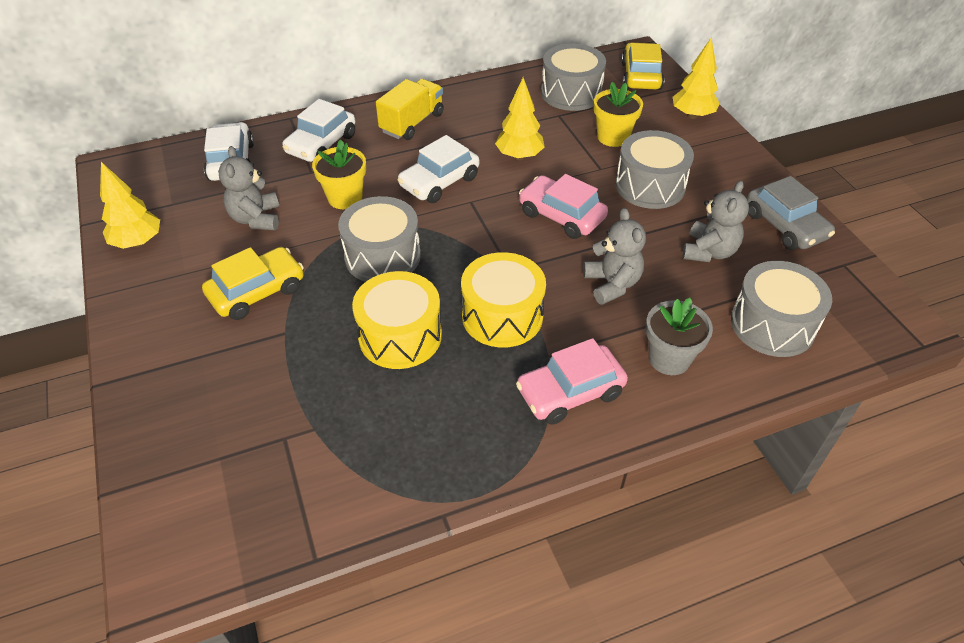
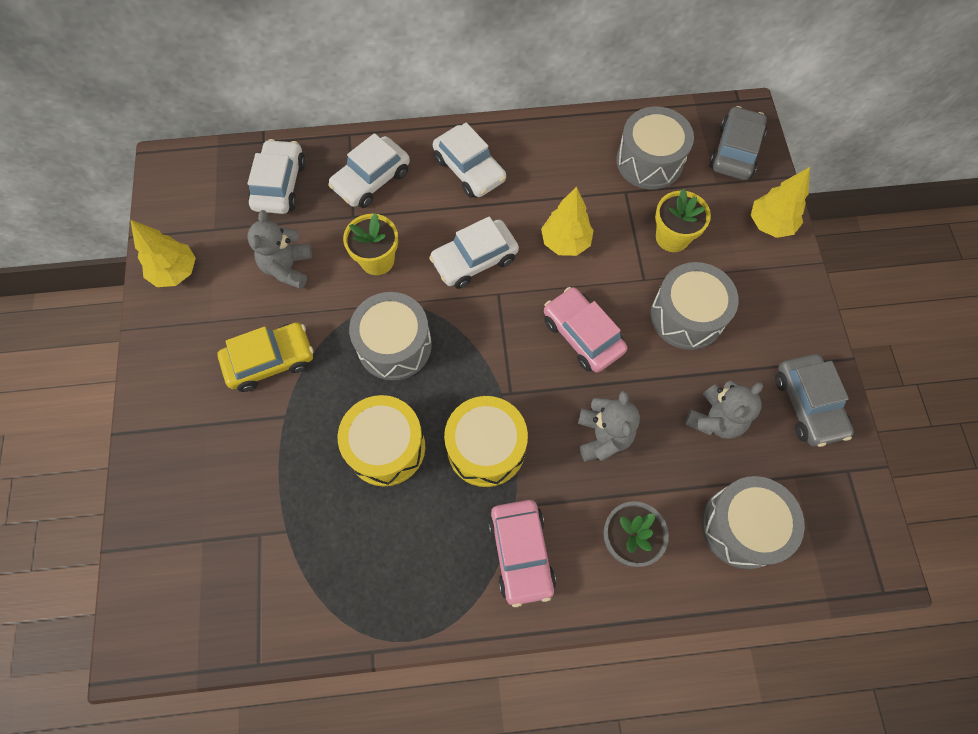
camera: 15 degrees right, 20 degrees up
(412, 123) = (469, 169): yellow truck -> white car
(570, 392) = (521, 553): pink car -> pink car turned 90 degrees counterclockwise
(641, 76) = (735, 151): yellow car -> grey car

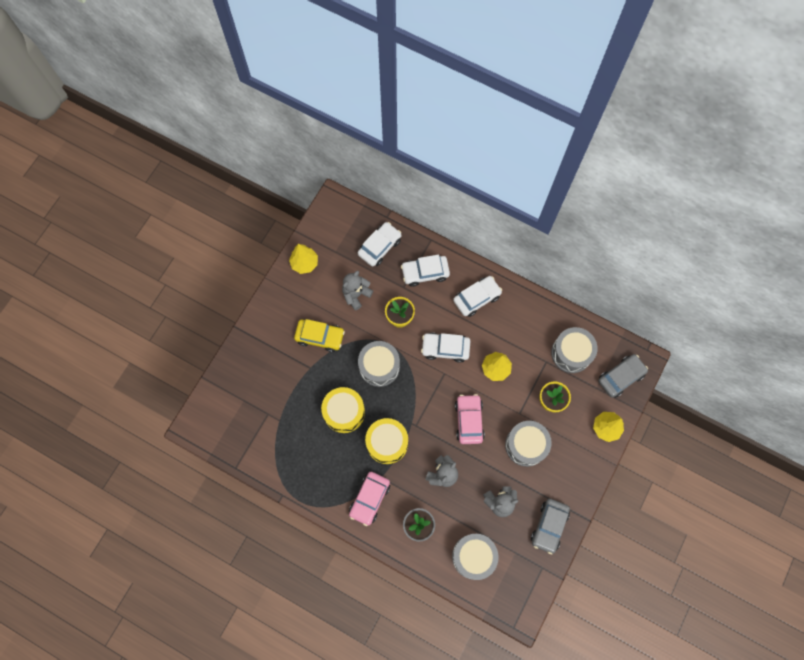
camera: 35 degrees right, 5 degrees up
(469, 169) = (476, 298): white car -> white car turned 120 degrees counterclockwise

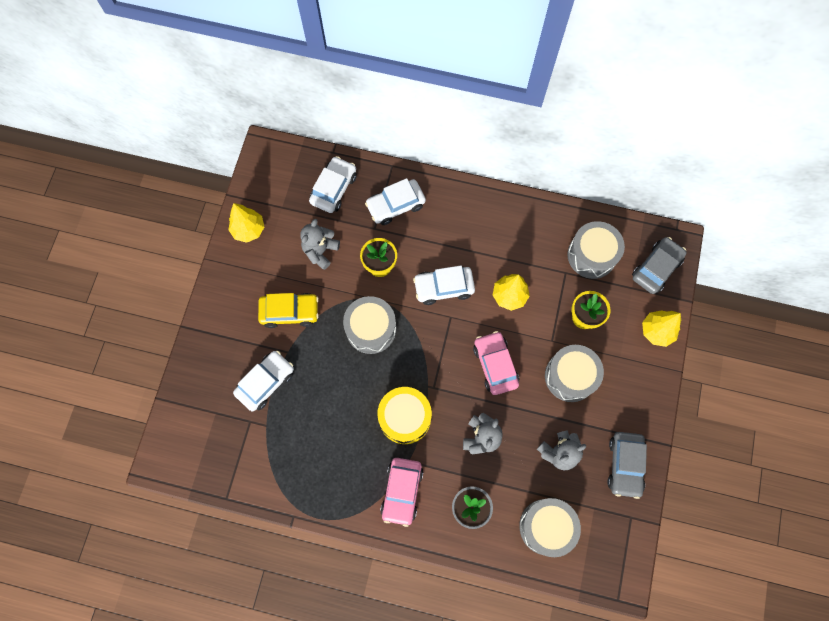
camera: 15 degrees left, 0 degrees up
(344, 412) = (343, 395): yellow drum -> none
(476, 298) = (464, 220): white car -> white car (266, 382)

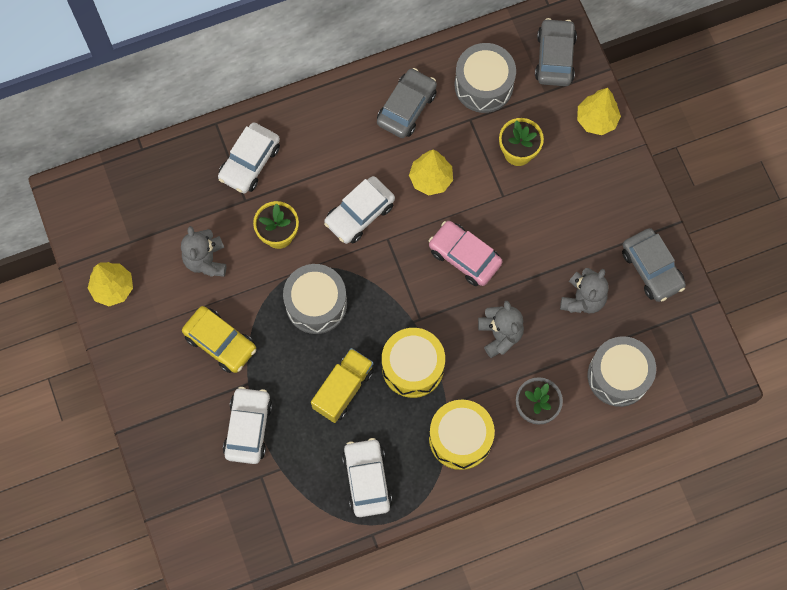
camera: 35 degrees left, 0 degrees up
(290, 312) = (220, 342): yellow car -> yellow car turned 75 degrees clockwise
(334, 189) = (172, 187): white car -> white car (367, 479)
(347, 400) = (343, 389): none -> yellow truck
(402, 491) = (460, 438): pink car -> yellow drum
(527, 236) = (406, 108): none -> grey car
(570, 376) = (544, 219): grey drum -> none

